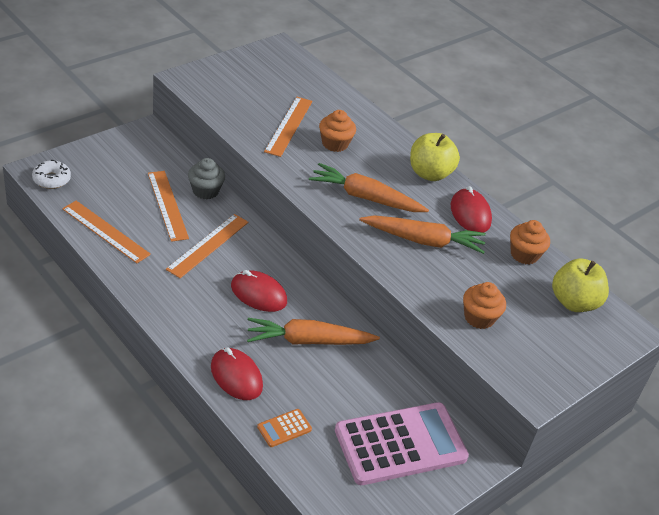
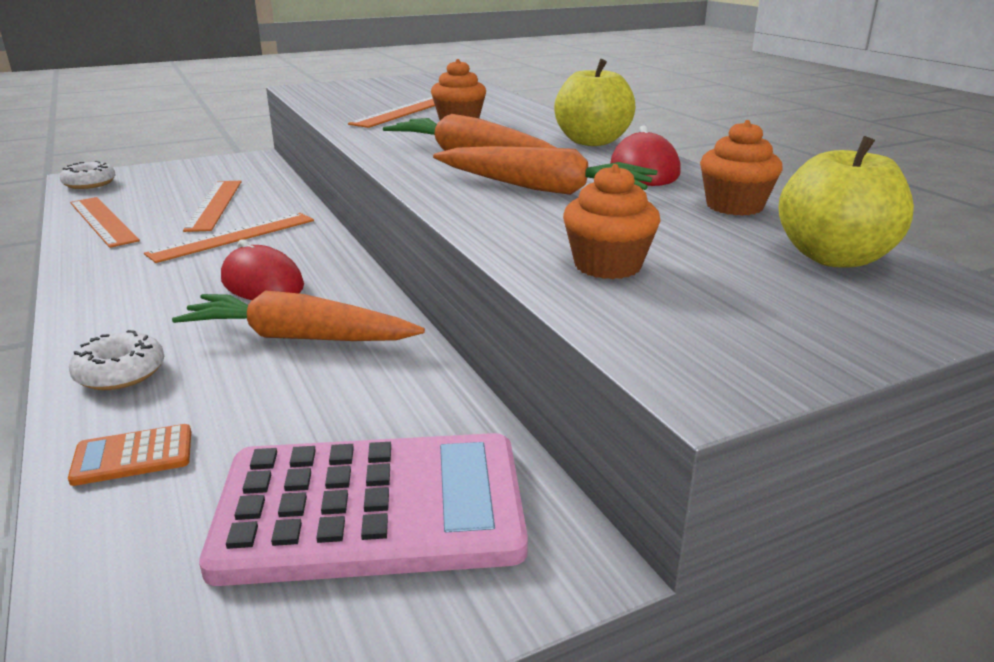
camera: 20 degrees right, 15 degrees down
(205, 191) = (280, 196): grey cupcake -> none
(236, 376) = (120, 373): red mouse -> white donut

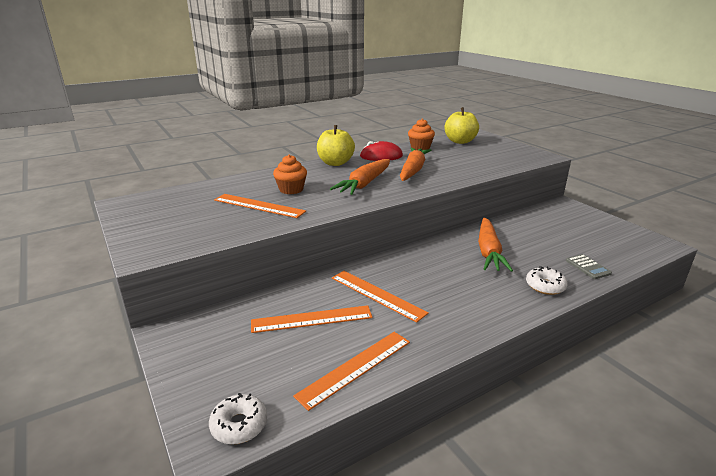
camera: 95 degrees left, 0 degrees up
(133, 456) = (587, 267): orange calculator -> grey calculator
(262, 283) = (440, 271): red mouse -> none
(372, 509) = (572, 226): pink calculator -> none
(607, 265) = (486, 162): orange cupcake -> none

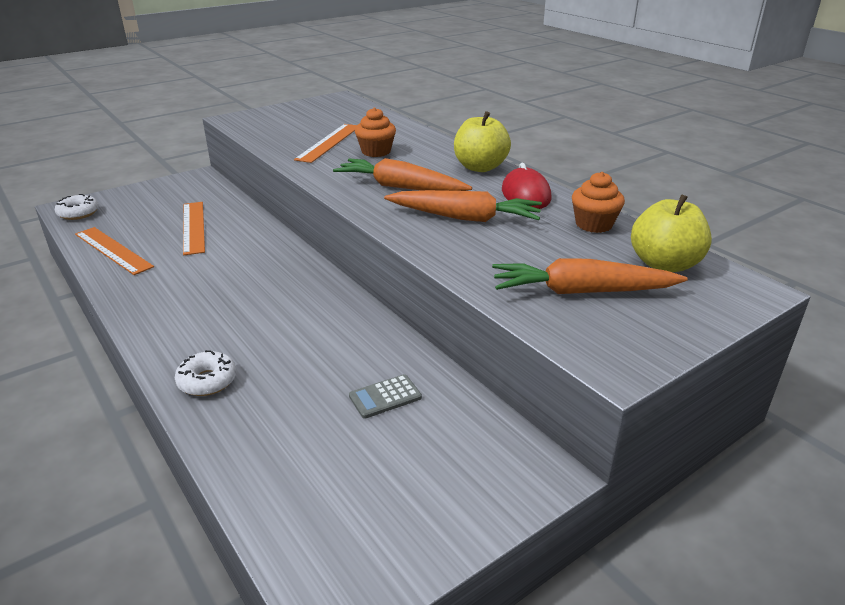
camera: 85 degrees right, 5 degrees up
(377, 295) = (225, 257): orange ruler -> none
(488, 251) = (317, 340): orange carrot -> orange carrot (582, 291)
(587, 267) = (252, 440): grey calculator -> grey calculator (385, 397)

